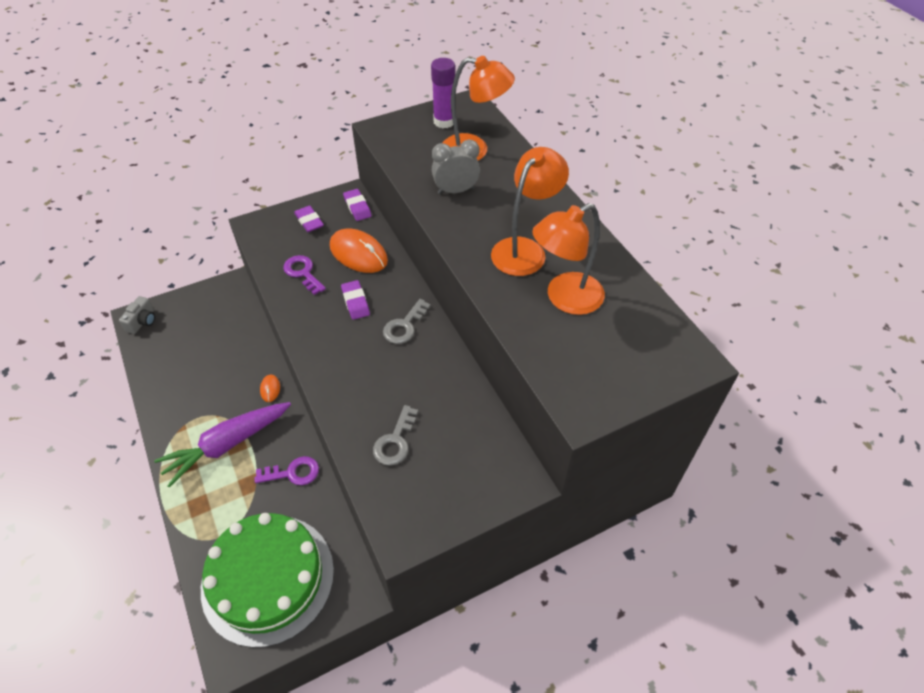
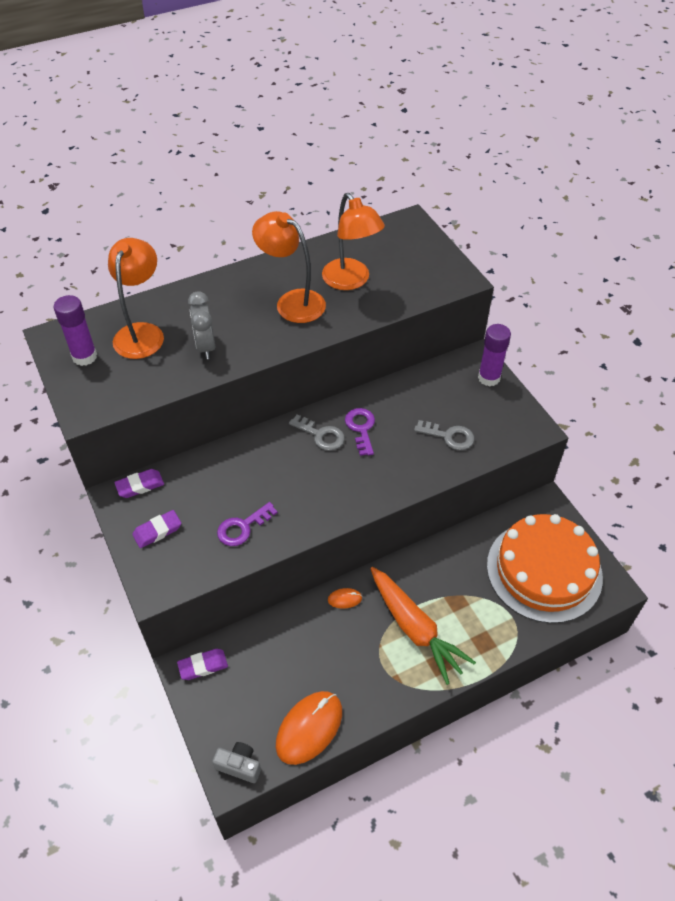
camera: 90 degrees left, 0 degrees up
(227, 445) = (415, 628): purple carrot -> orange carrot
(268, 578) = (544, 571): green cake -> orange cake
(292, 473) = (441, 565): purple key -> purple key (361, 428)
(355, 302) = (288, 476): purple eraser -> purple eraser (203, 666)
(358, 254) = (218, 479): orange mouse -> orange mouse (309, 728)
(488, 493) = (489, 378): none -> purple glue stick

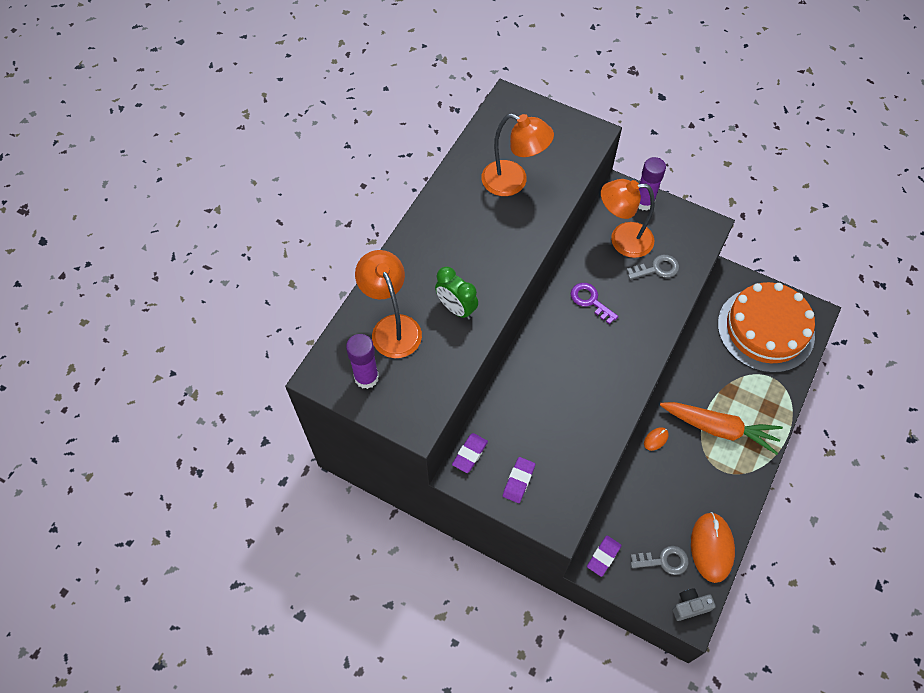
camera: 35 degrees left, 10 degrees up
(205, 347) = (456, 308): grey clock -> green clock
(243, 527) = (577, 436): purple key -> none
(292, 302) = (485, 227): orange lamp -> orange lamp (622, 240)
(321, 435) = (566, 325): grey key -> grey key (663, 561)

